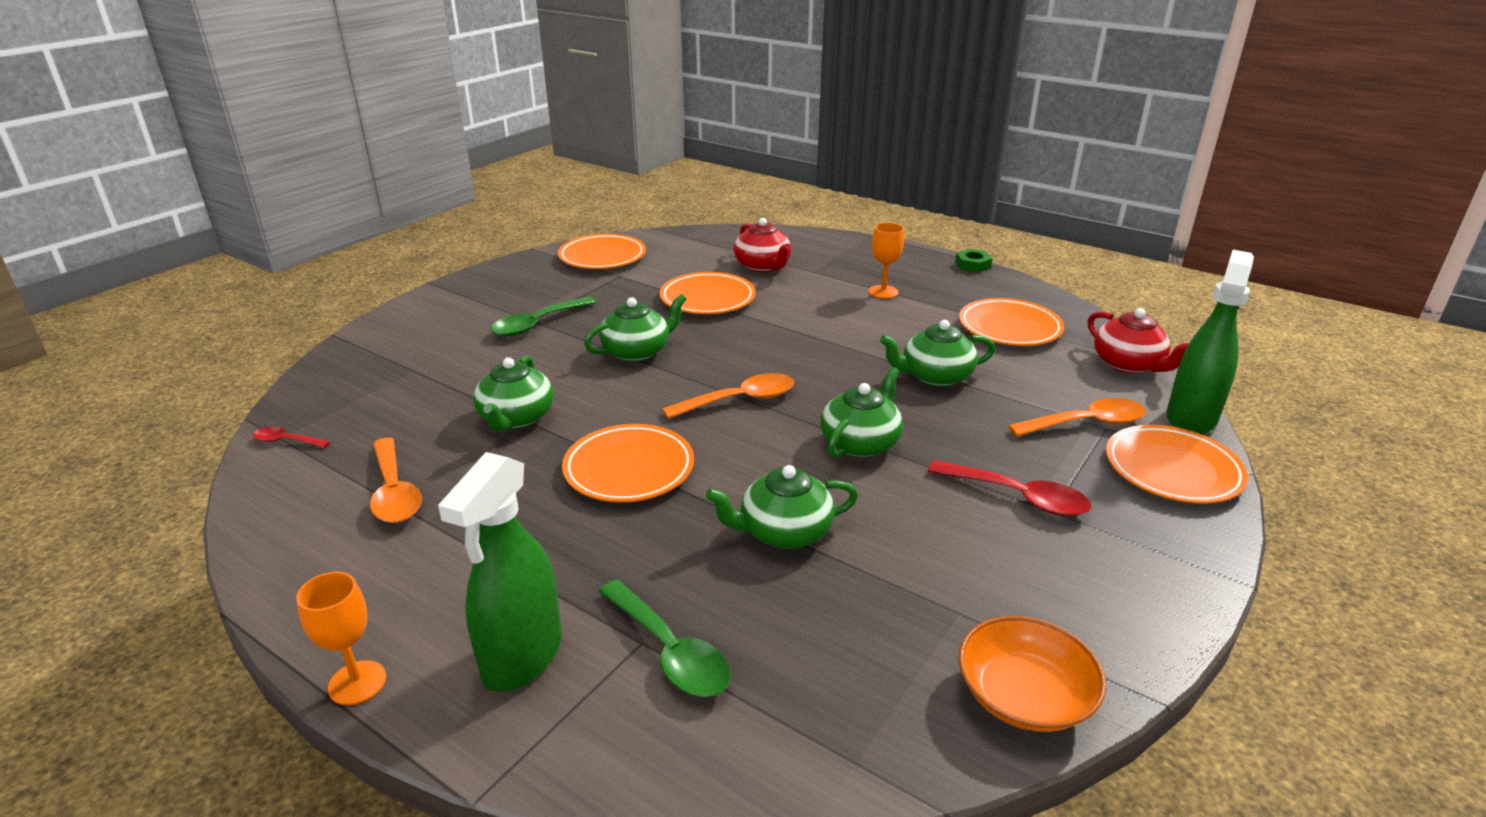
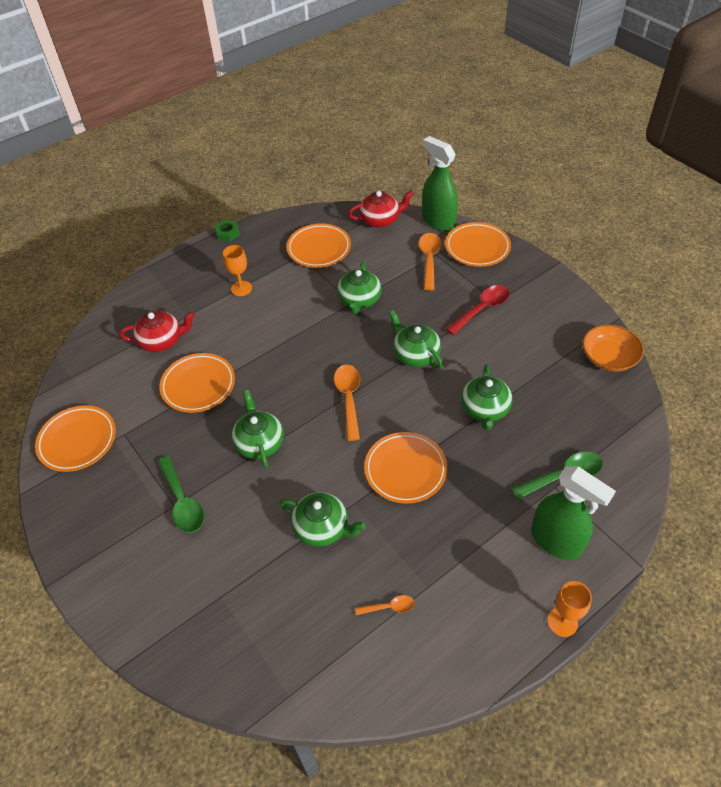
camera: 70 degrees left, 20 degrees up
(286, 441) = (296, 689): red spoon -> none
(394, 492) = (389, 607): orange spoon -> orange spoon, size x0.54

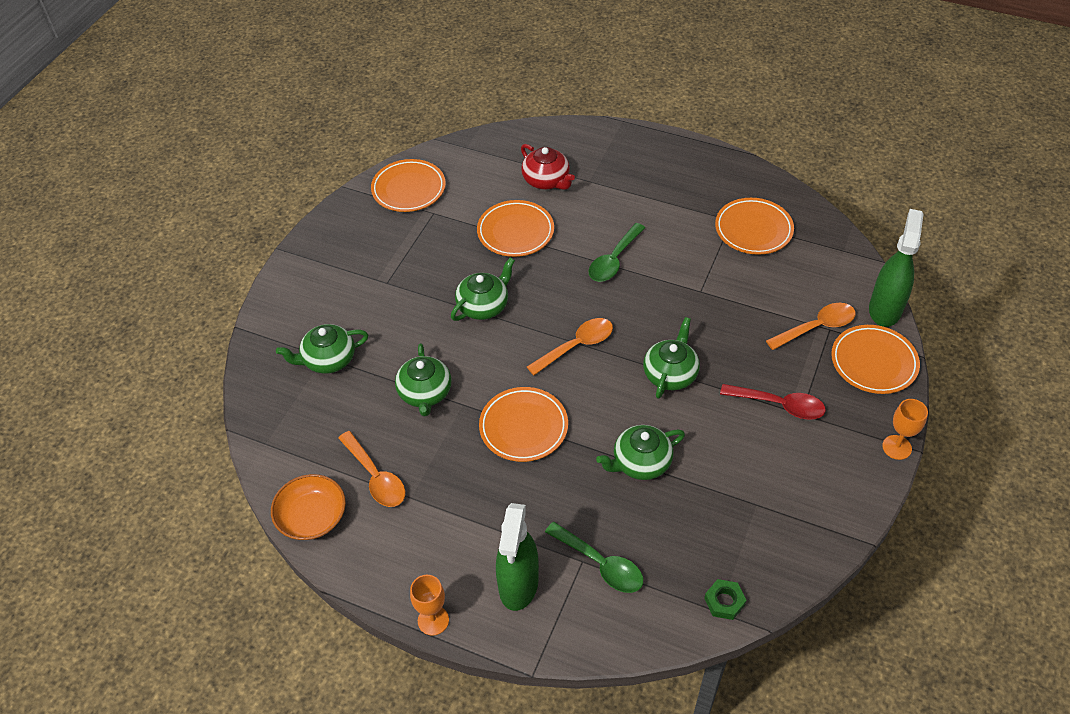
camera: 60 degrees right, 0 degrees up
(182, 502) = (393, 286): green spoon -> green spoon (614, 260)
(227, 233) = (714, 151): green nut -> green nut (724, 601)
(241, 288) = (651, 200): orange goblet -> orange goblet (897, 447)
(359, 300) = (708, 295): green teapot -> green teapot (328, 359)
(380, 220) = (841, 258): red teapot -> none
(389, 607) = (376, 477): orange spoon -> orange spoon, size x1.85
(608, 357) = (799, 553): orange bowl -> orange bowl (312, 517)

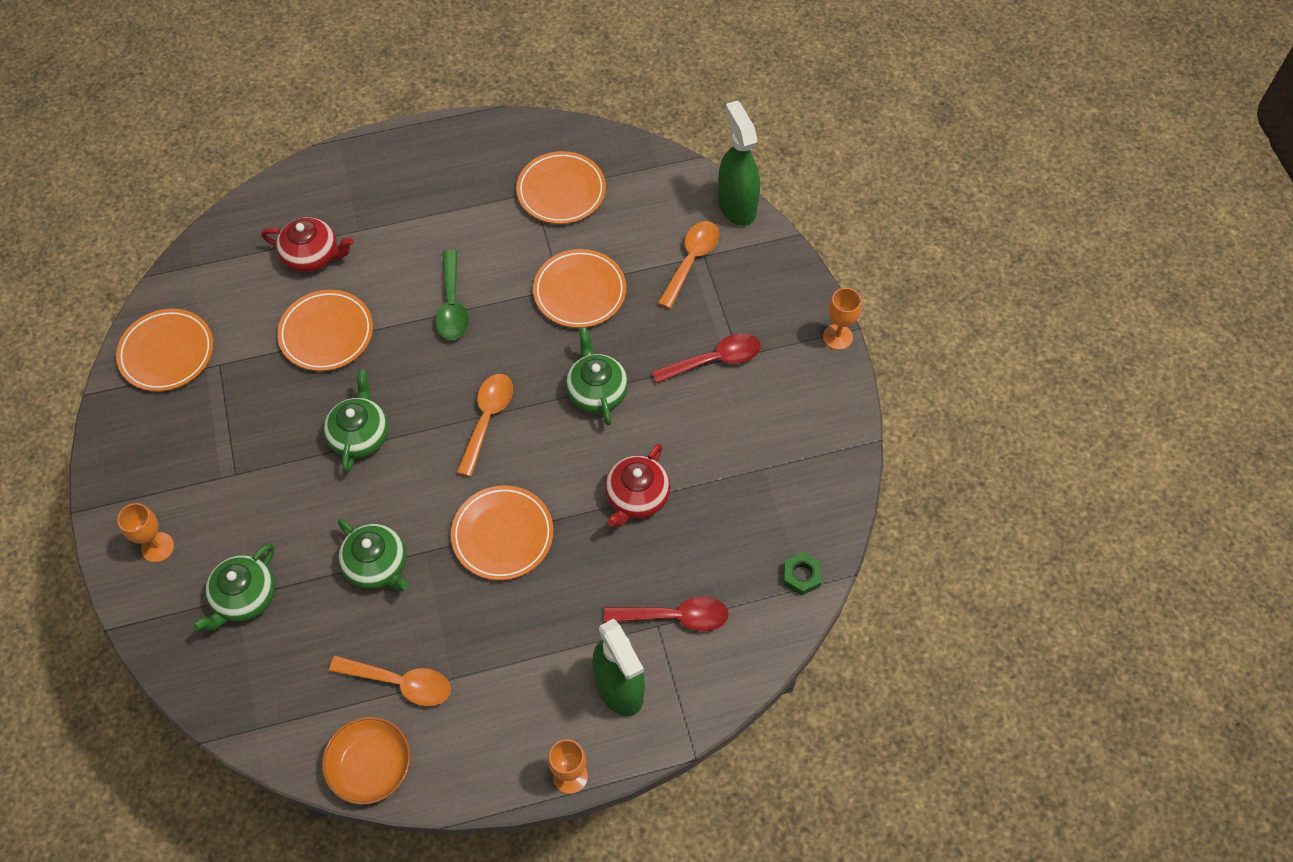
camera: 40 degrees left, 10 degrees up
(305, 297) = (157, 547): none -> orange goblet
(601, 564) = (675, 616): green spoon -> red spoon
(640, 462) = (636, 497): green teapot -> red teapot
(873, 362) = (763, 266): orange plate -> orange plate (580, 292)

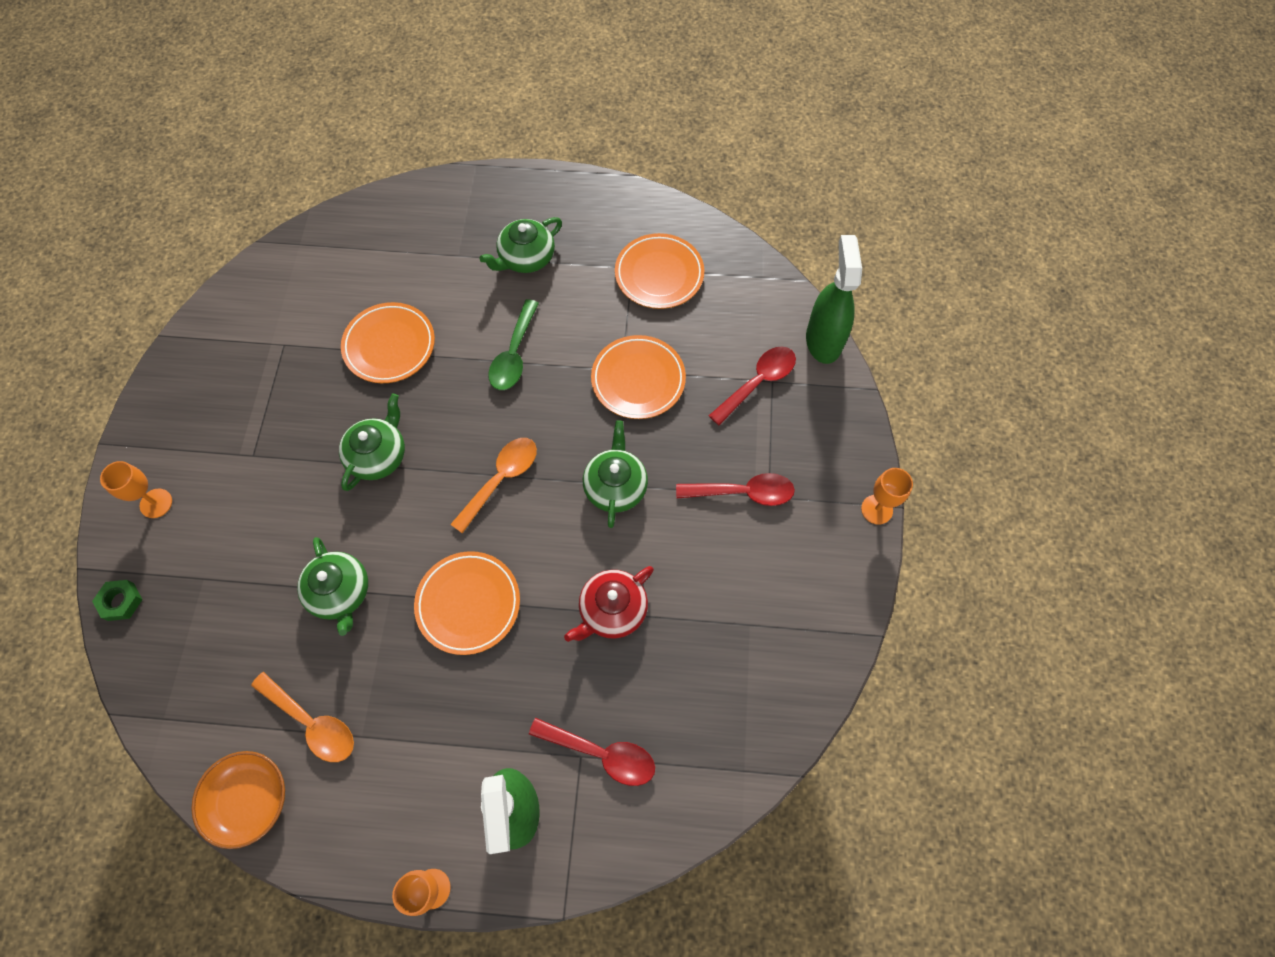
camera: 20 degrees right, 5 degrees up
(167, 353) = (244, 319): orange plate -> none
(244, 597) = (209, 581): green teapot -> green teapot (526, 258)
(312, 255) = (408, 267): red teapot -> none
(691, 260) = (758, 382): orange spoon -> red spoon
(801, 575) = (746, 757): green nut -> green nut (121, 601)

